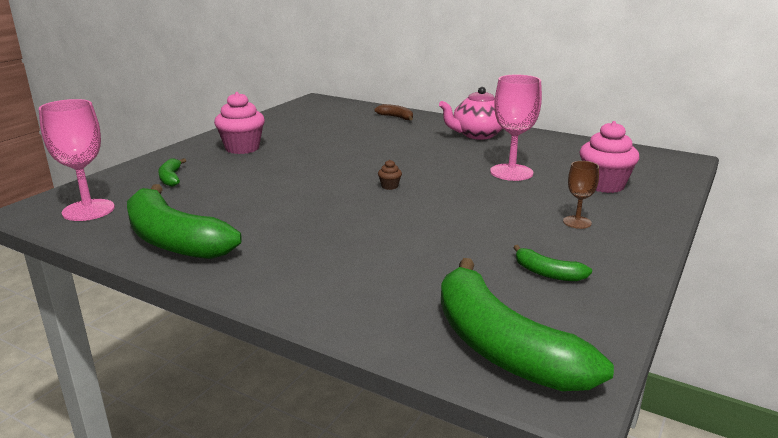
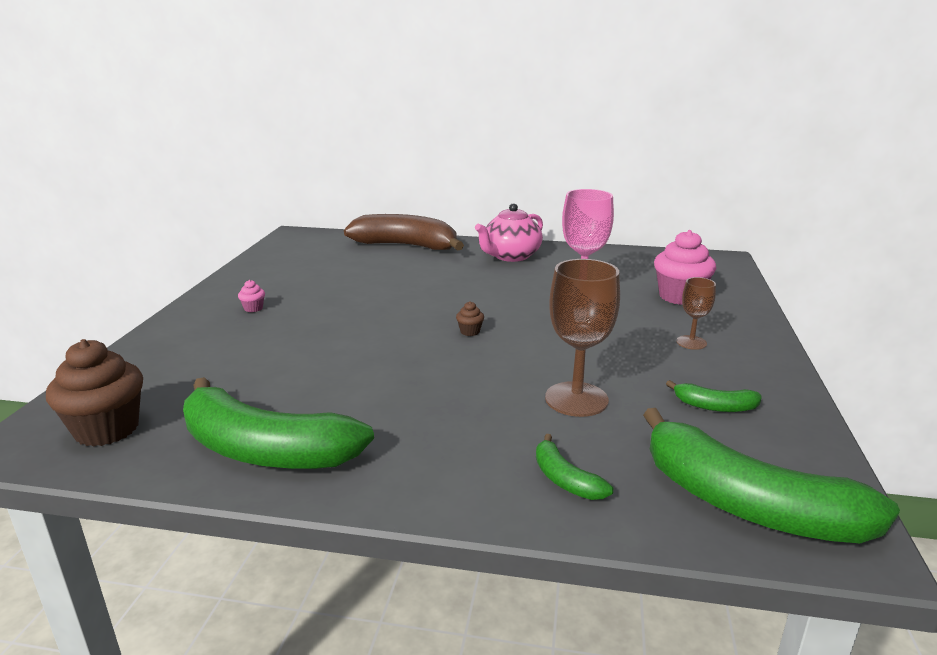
camera: 20 degrees left, 0 degrees up
(88, 210) = (107, 429): pink goblet -> brown cupcake
(171, 178) = (190, 363): green banana -> green banana (565, 479)
(242, 148) = (253, 308): pink cupcake -> pink cupcake, size x0.43
(396, 117) = (406, 246): brown banana -> brown banana, size x2.26
(430, 247) = (576, 399): none -> brown goblet

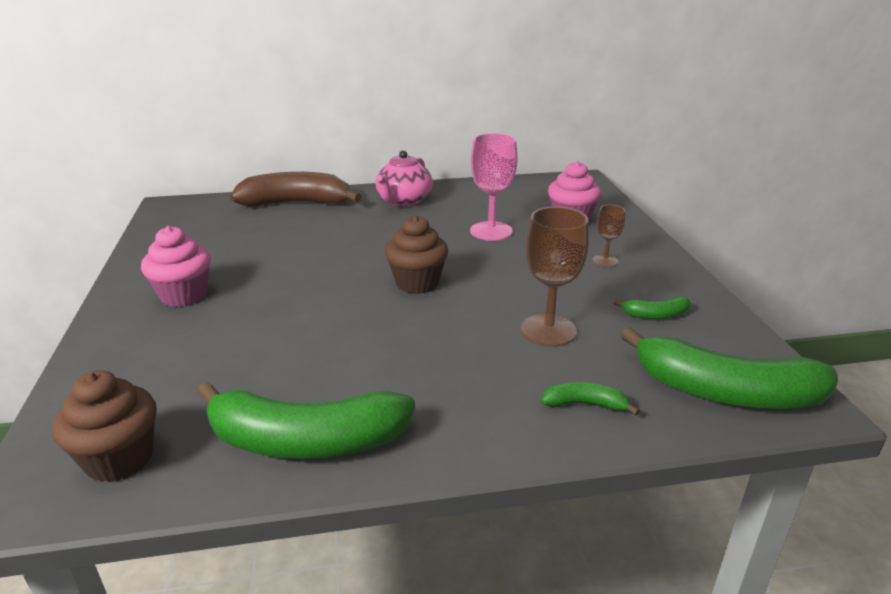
camera: 20 degrees left, 5 degrees up
(253, 308) = (184, 295): pink cupcake -> pink cupcake, size x2.34
(470, 332) = (417, 283): brown cupcake -> brown cupcake, size x2.34
(565, 479) = (585, 404): green banana -> green banana turned 150 degrees clockwise

